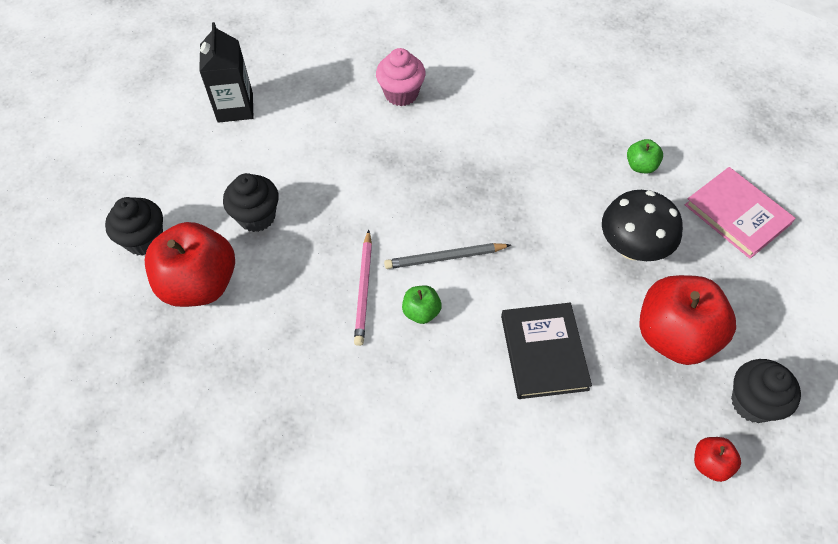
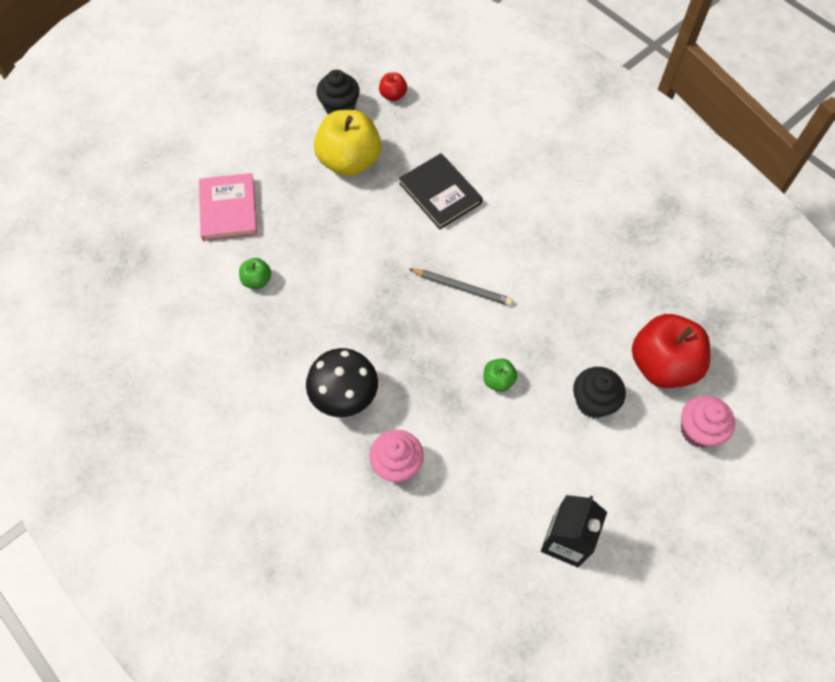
camera: 150 degrees left, 5 degrees up
(144, 240) = (698, 431): black cupcake -> pink cupcake
(364, 289) = (537, 295): pink pencil -> none
(421, 312) = (504, 258): green apple -> green apple (498, 380)
(544, 352) = (440, 193): black book -> black book turned 60 degrees counterclockwise
(632, 248) = (323, 225): black mushroom -> black mushroom (344, 396)
(674, 336) = (349, 161): red apple -> yellow apple

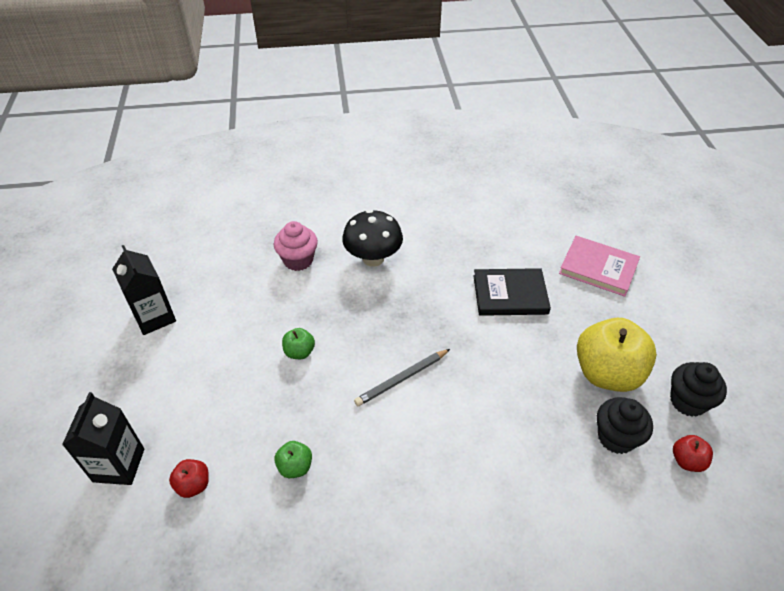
camera: 125 degrees right, 15 degrees down
(257, 280) = (512, 256): green apple -> green apple (295, 467)
(440, 193) = (520, 425): black book -> black book (510, 294)
(593, 402) = (220, 404): black cupcake -> black cupcake (616, 437)
(662, 365) = (193, 485): red apple -> red apple, size x0.45
(698, 431) = (119, 465): pink cupcake -> black carton

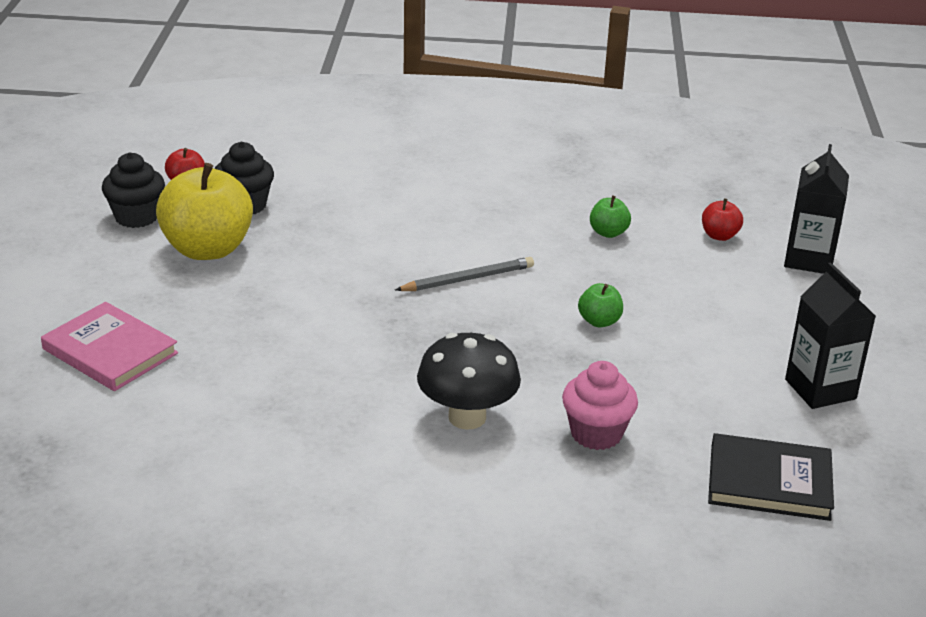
camera: 170 degrees left, 15 degrees down
(510, 294) = (272, 339): black book -> black book (769, 482)

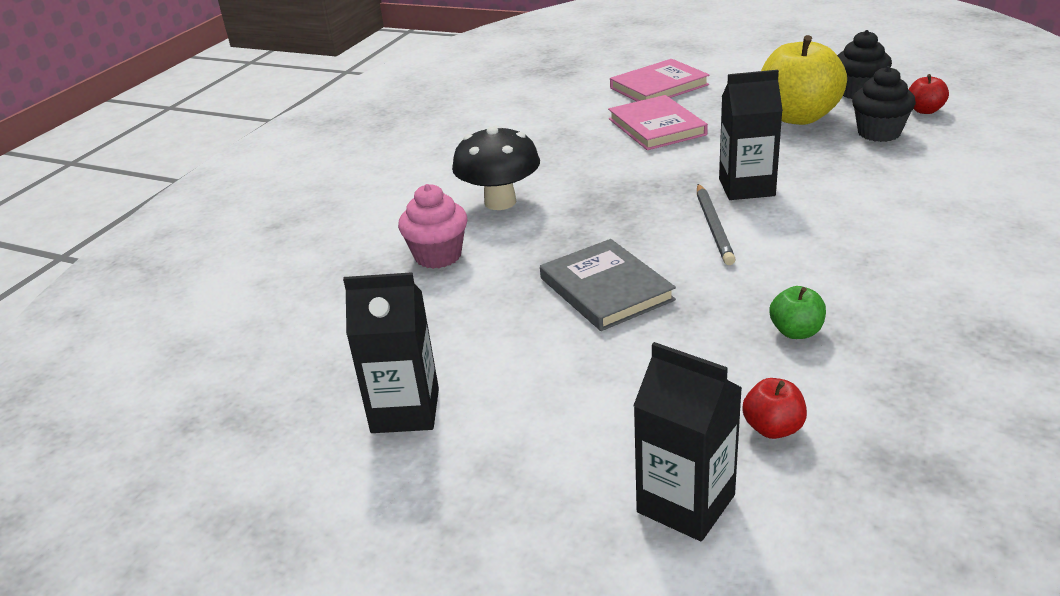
camera: 115 degrees right, 0 degrees up
(244, 337) = (656, 127): none -> pink book
(384, 268) = (746, 187): none -> black carton
(599, 321) = (606, 289): green apple -> grey book
(769, 482) = (307, 332): black book -> none

